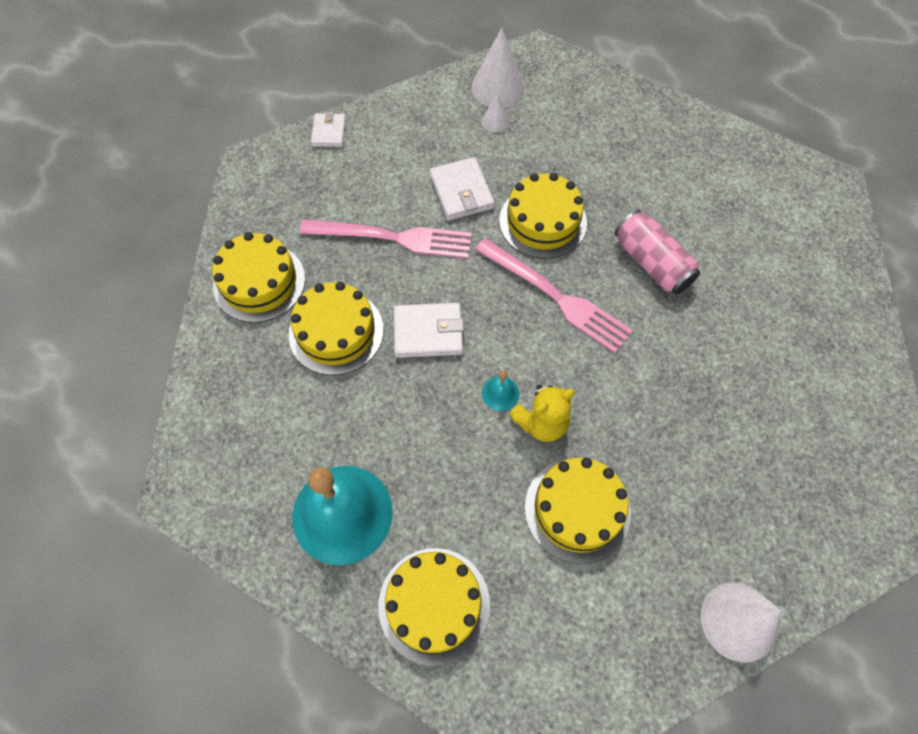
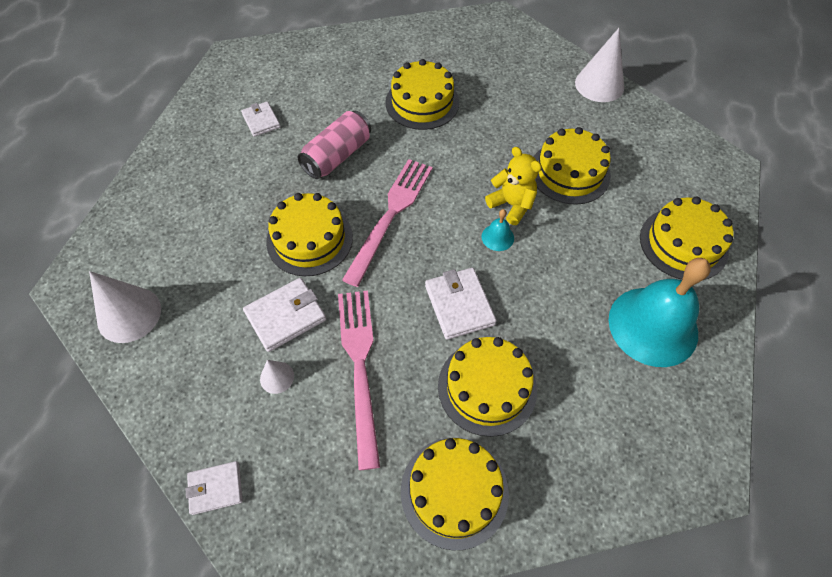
camera: 105 degrees left, 5 degrees down
(495, 121) = (182, 306): white cone -> white cone (277, 377)
(718, 201) = (261, 121): none -> white wallet
(728, 369) = (422, 102): none -> yellow cake

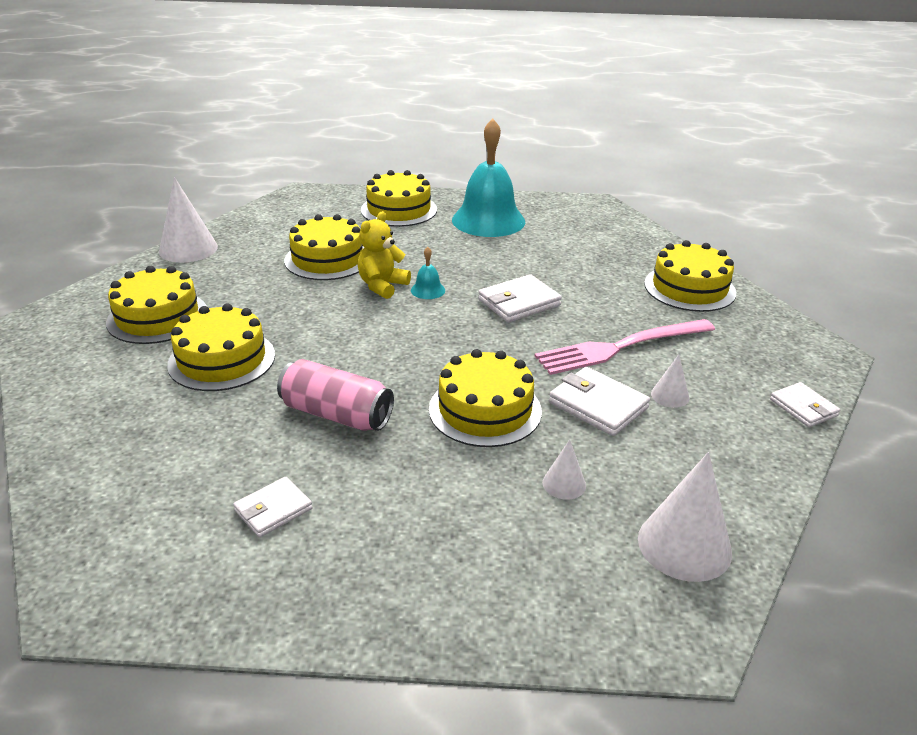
camera: 105 degrees left, 25 degrees down
(214, 265) = (564, 484): none -> white cone
(391, 215) = (424, 357): pink fork -> none
(487, 387) = (592, 282): yellow cake -> yellow cake (157, 317)

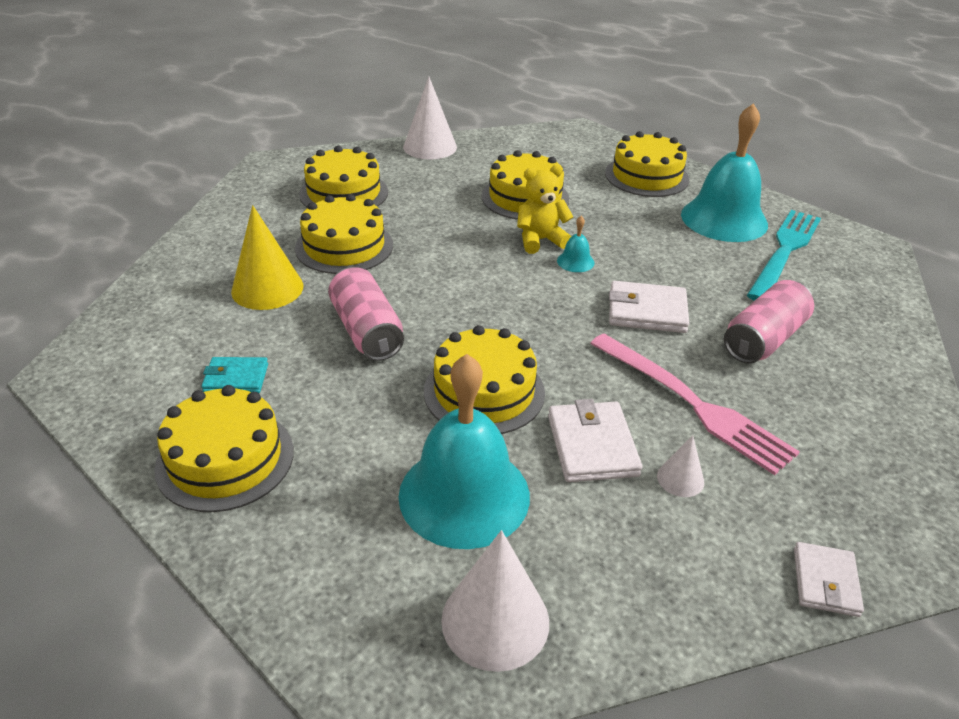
camera: 40 degrees right, 5 degrees up
(196, 426) = (267, 288): none -> yellow cone
(273, 510) = (236, 378): white wallet -> turquoise wallet
(551, 227) = (784, 251): none -> turquoise fork
(564, 484) = (464, 495): white cone -> turquoise bell
(607, 288) = (763, 339): none -> pink can
(620, 347) = (693, 404): pink fork -> pink fork turned 150 degrees counterclockwise
(689, 288) = (865, 384): yellow cake -> yellow cake (225, 459)

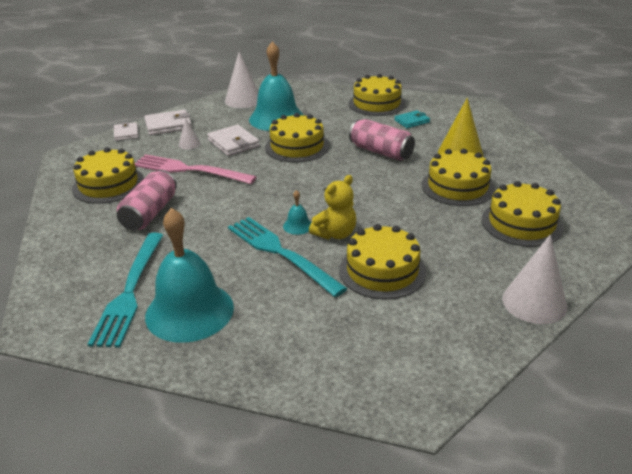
camera: 155 degrees right, 5 degrees down
(612, 240) = (280, 253): none -> turquoise fork
(646, 176) = (287, 346): yellow cake -> yellow cake (108, 184)
(647, 311) = (231, 207): white wallet -> white wallet (168, 125)

